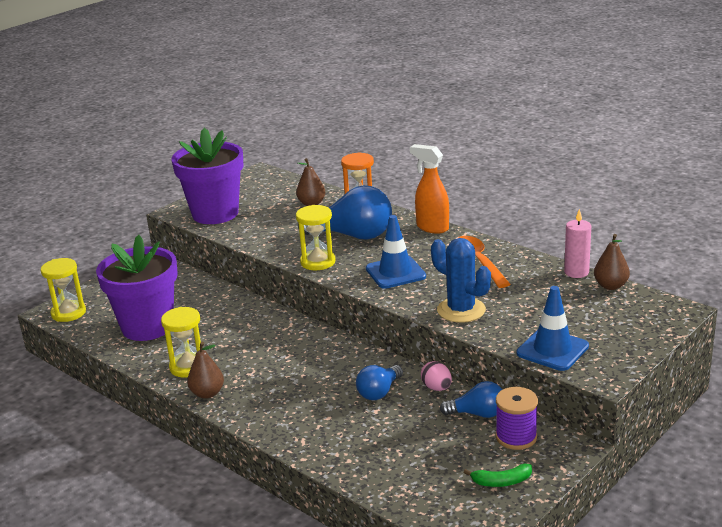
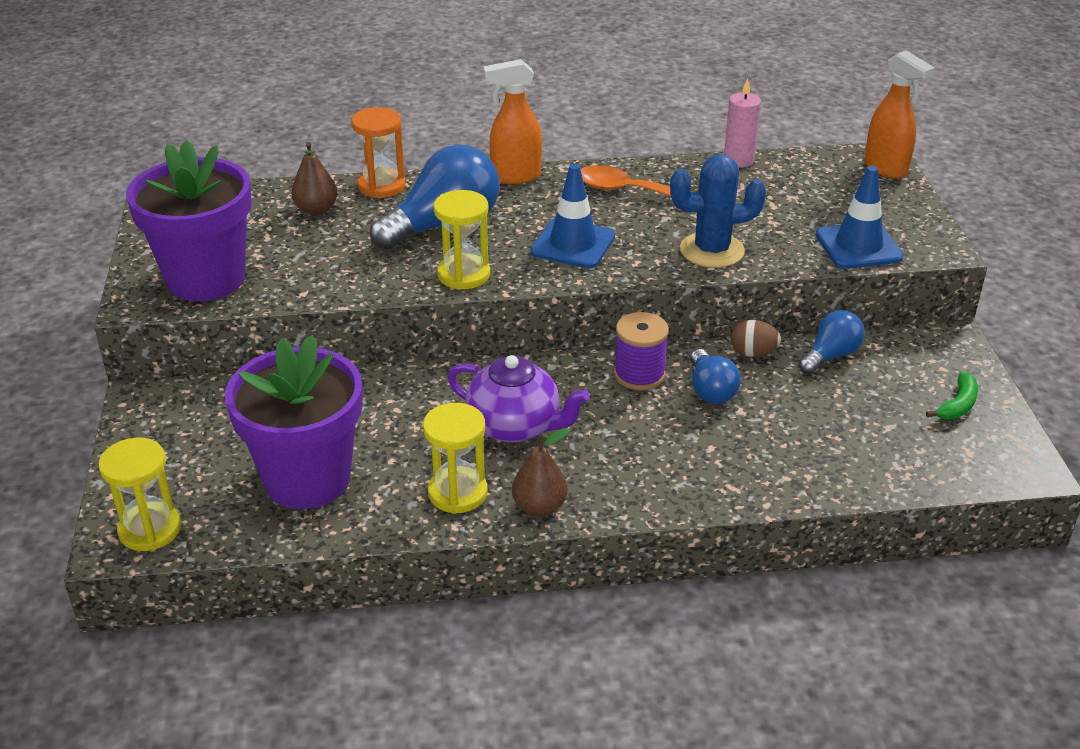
camera: 50 degrees left, 10 degrees up
(261, 354) = (515, 426): none -> purple teapot
(437, 388) = (753, 353): pink egg -> brown egg
(516, 437) = (897, 357): purple spool -> purple spool (639, 374)
(610, 286) = (790, 160): brown pear -> none
(666, 318) = (886, 169): none -> orange spray bottle

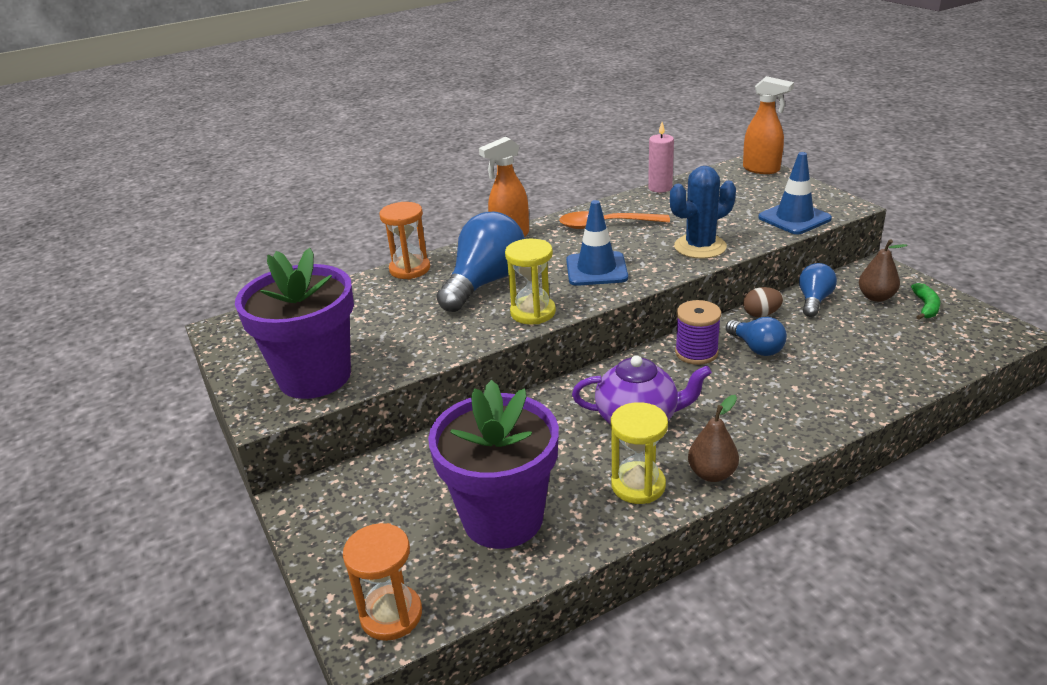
camera: 20 degrees left, 5 degrees down
(150, 529) = (391, 615): yellow hourglass -> orange hourglass
(316, 210) = (369, 299): brown pear -> brown pear (876, 297)

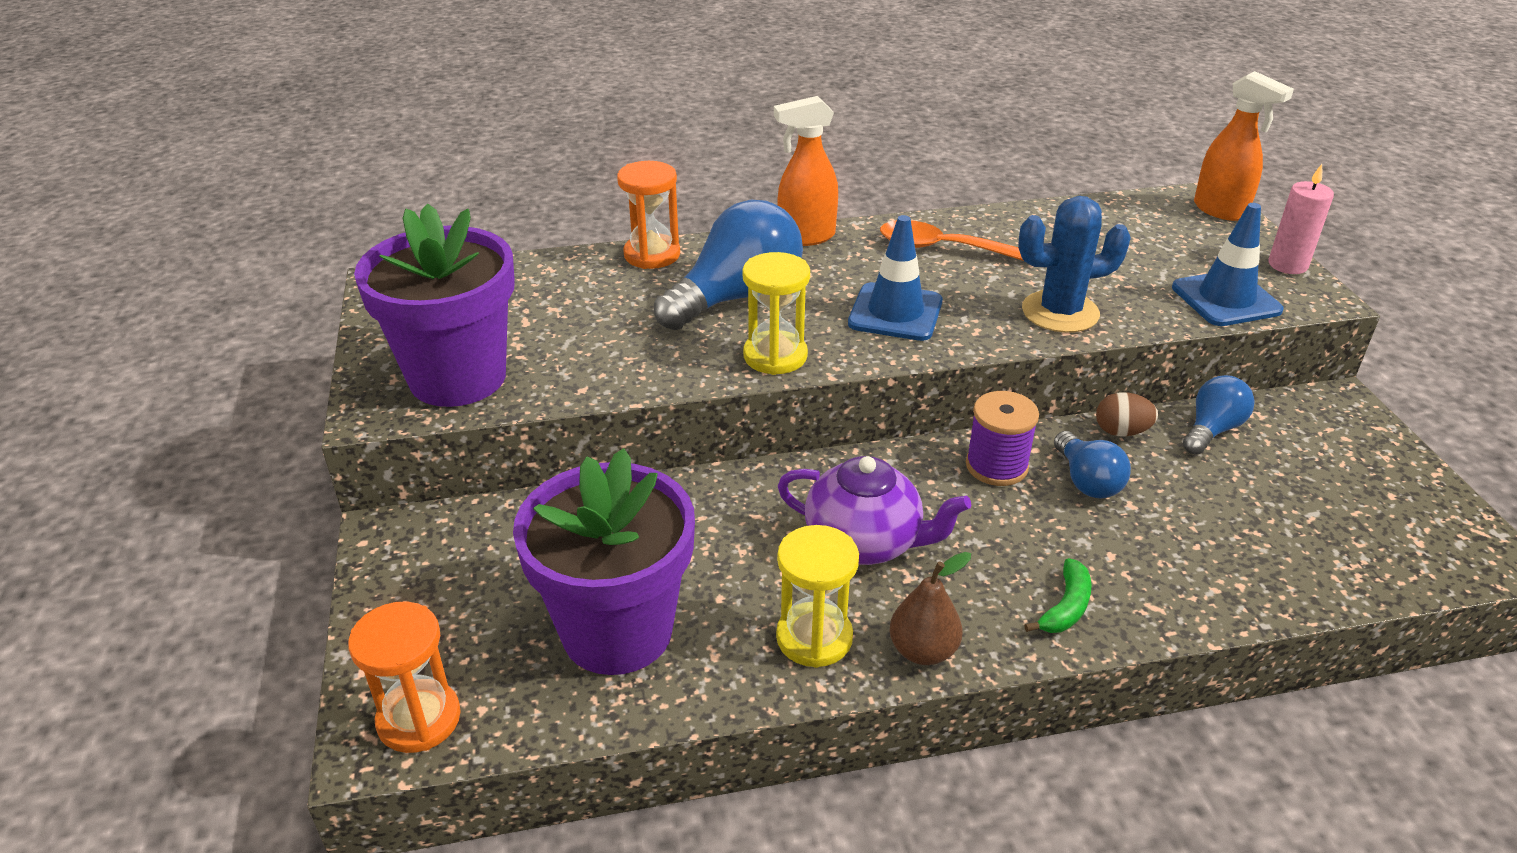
camera: 15 degrees right, 5 degrees up
(660, 188) = (1053, 208): pink candle -> pink candle (1287, 265)
(876, 297) = (1311, 448): brown pear -> none
(926, 307) = (1381, 482): green banana -> green banana (1065, 607)

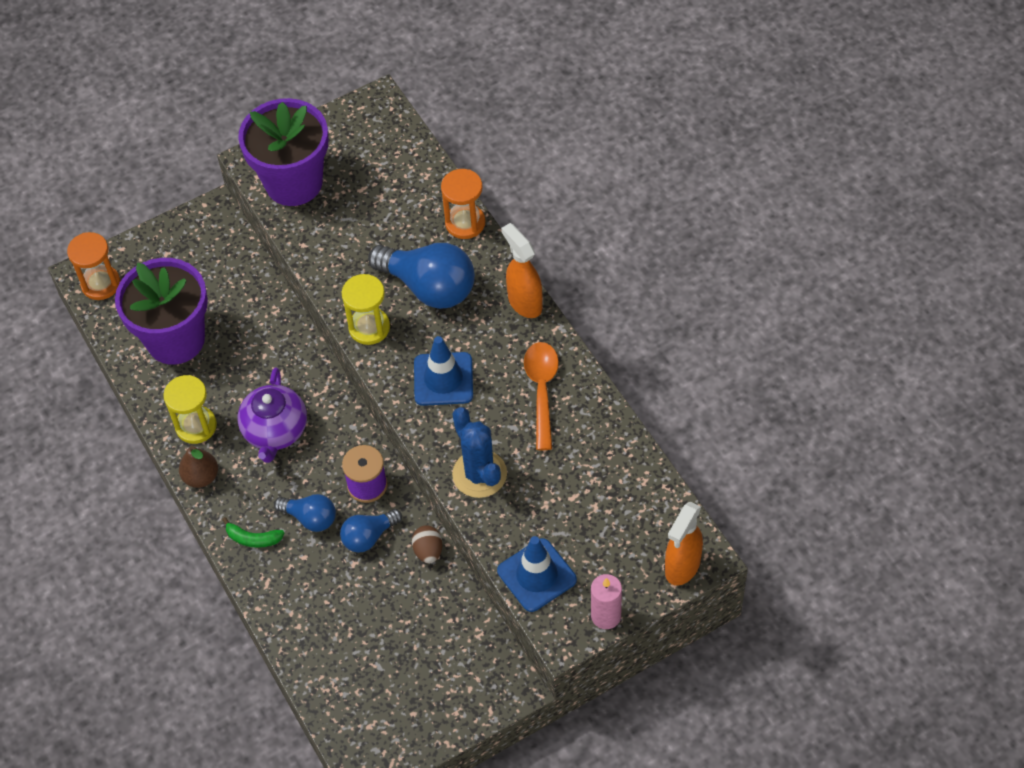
camera: 75 degrees right, 20 degrees up
(1212, 430) = (449, 605): blue light bulb -> blue light bulb (310, 518)

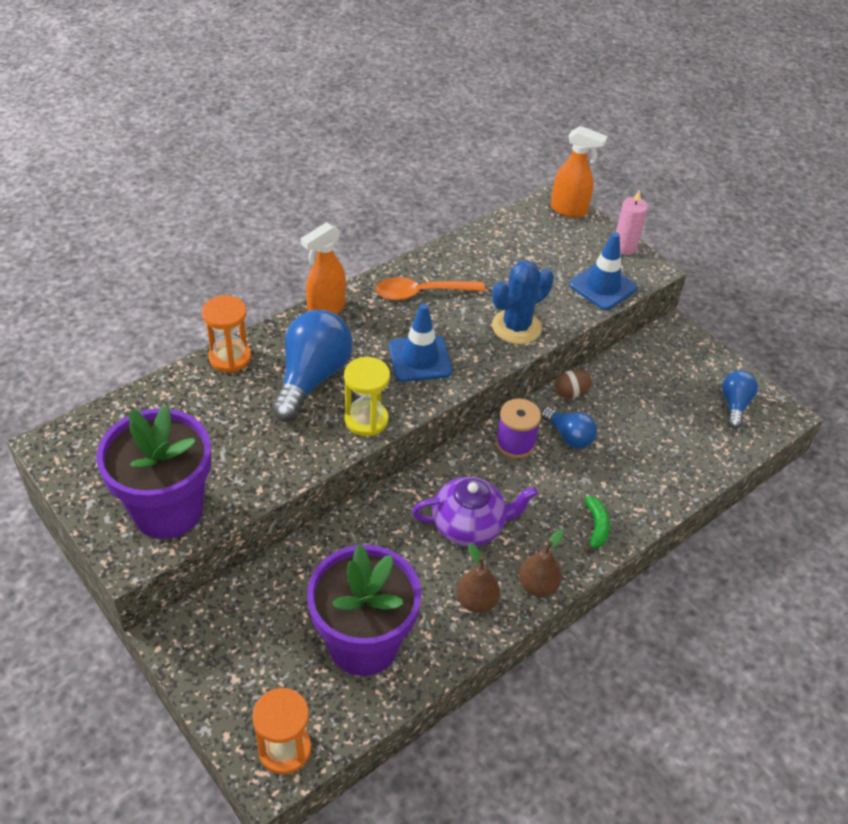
camera: 105 degrees left, 10 degrees down
(196, 426) = (476, 601): yellow hourglass -> brown pear
(310, 518) = (561, 483): blue light bulb -> blue light bulb (734, 405)

